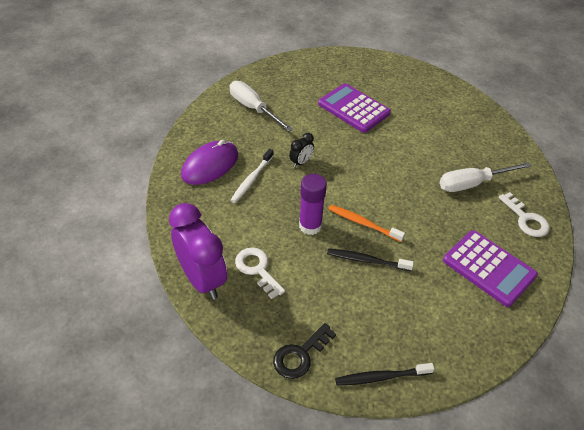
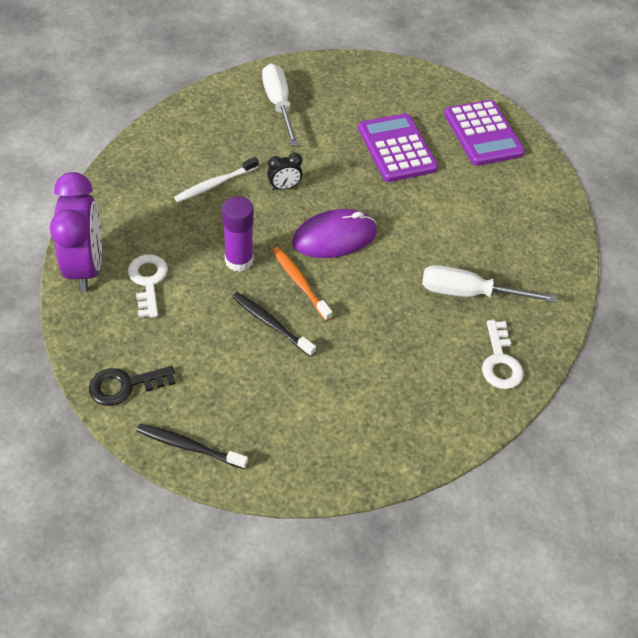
camera: 25 degrees right, 5 degrees up
(210, 165) = (183, 151): purple mouse -> purple mouse (334, 237)
(489, 268) = (404, 394): purple calculator -> purple calculator (483, 133)

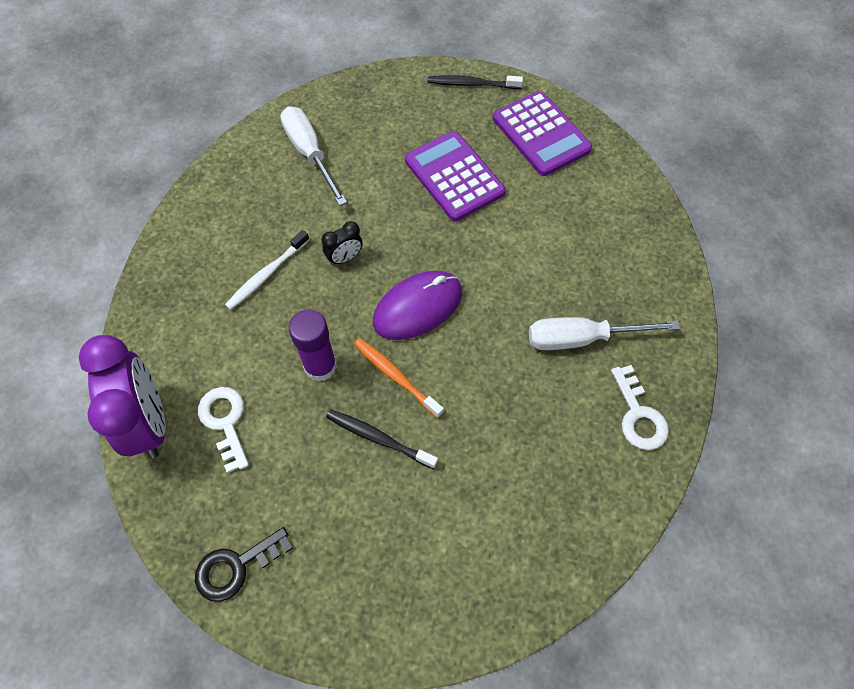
camera: 10 degrees left, 10 degrees up
(189, 446) = (331, 625): black toothbrush -> black toothbrush (472, 84)

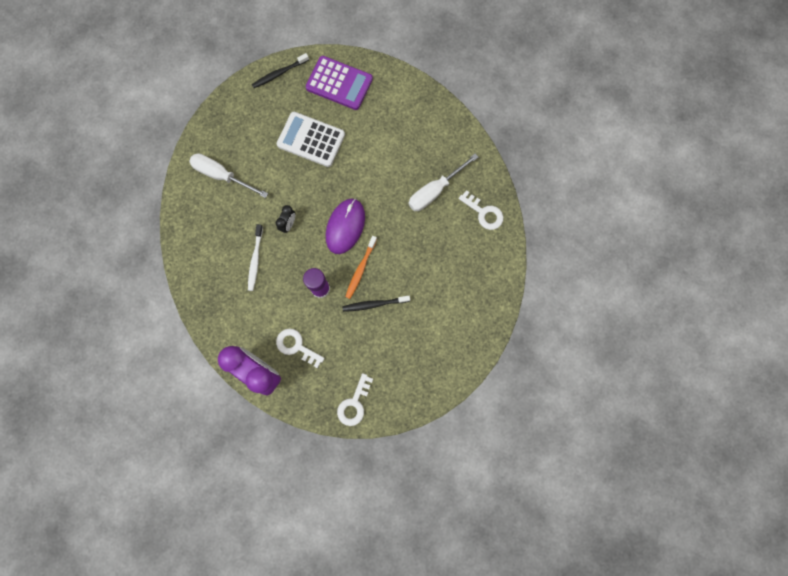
camera: 35 degrees left, 15 degrees up
(236, 566) = (354, 404): black key -> white key
(396, 376) = (360, 269): orange toothbrush -> orange toothbrush turned 75 degrees counterclockwise
(454, 176) = (311, 140): purple calculator -> white calculator

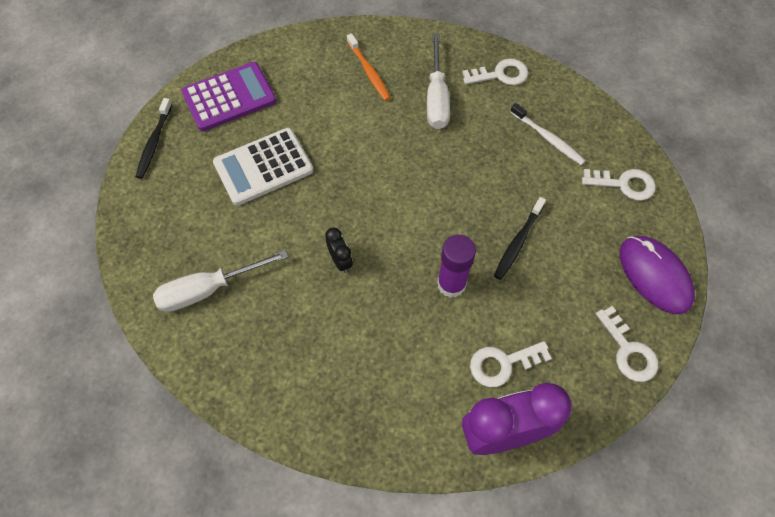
camera: 50 degrees left, 15 degrees down
(255, 259) = (350, 330): white toothbrush -> white toothbrush (547, 138)
(345, 226) = (398, 206): purple mouse -> purple mouse (654, 275)
(360, 269) = (463, 226): orange toothbrush -> orange toothbrush (369, 71)
(462, 335) = (624, 184): none -> white key

